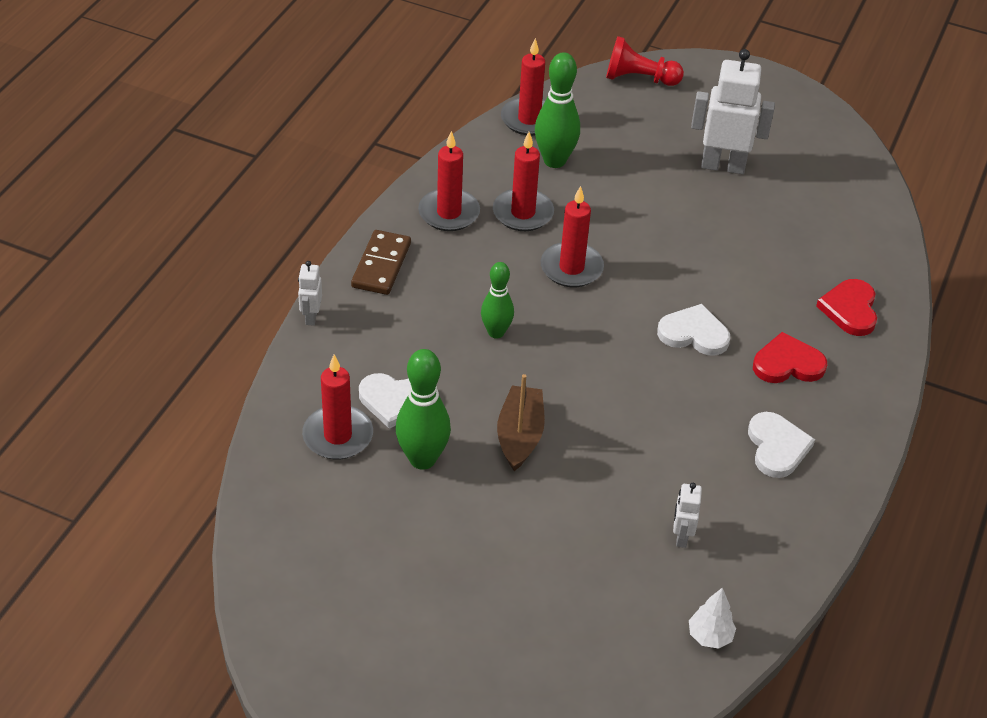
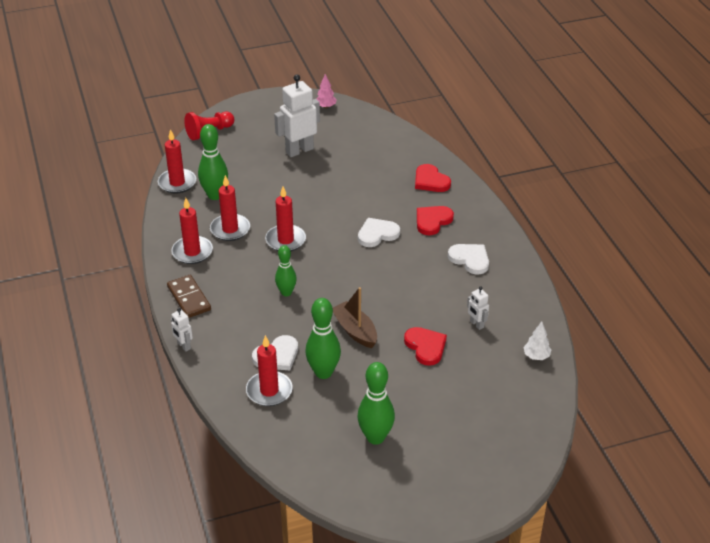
camera: 40 degrees left, 5 degrees down
(386, 582) = (375, 437): none -> green bowling pin
(581, 518) = (425, 347): none -> red heart
(825, 129) = (325, 106): none -> pink tree

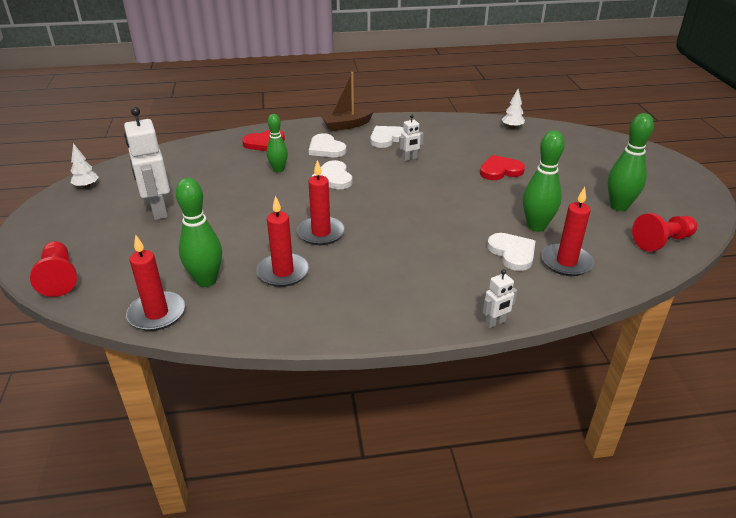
camera: 80 degrees left, 5 degrees down
(189, 298) = (407, 314): brown domino -> none
(192, 252) = (316, 306): red candle -> none
(286, 292) = (411, 239): green bowling pin -> green bowling pin (278, 170)
(315, 463) = (662, 242): none -> red pawn
(325, 106) = (86, 186): pink tree -> white tree
(355, 331) = (476, 203): brown boat -> brown boat (347, 125)
(432, 221) = (326, 148): red heart -> white heart
(476, 324) = (472, 145): white robot -> white robot (409, 158)

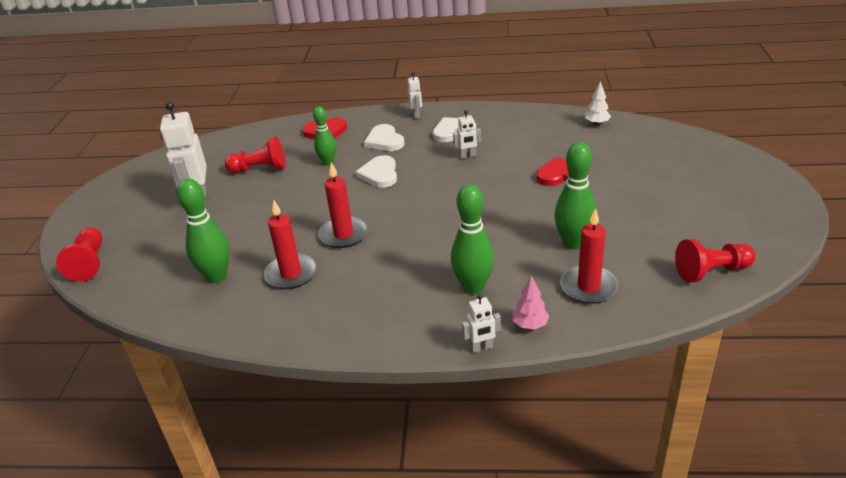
camera: 15 degrees right, 0 degrees up
(86, 186) = (143, 171): white tree -> none
(157, 314) = (161, 306): red candle -> none
(212, 178) = (260, 169): none -> red pawn
(347, 125) = (416, 115): brown boat -> white robot
(512, 253) = (533, 272): white heart -> none
(530, 299) = (530, 325): none -> pink tree
(619, 206) = (679, 225): green bowling pin -> green bowling pin (473, 287)

